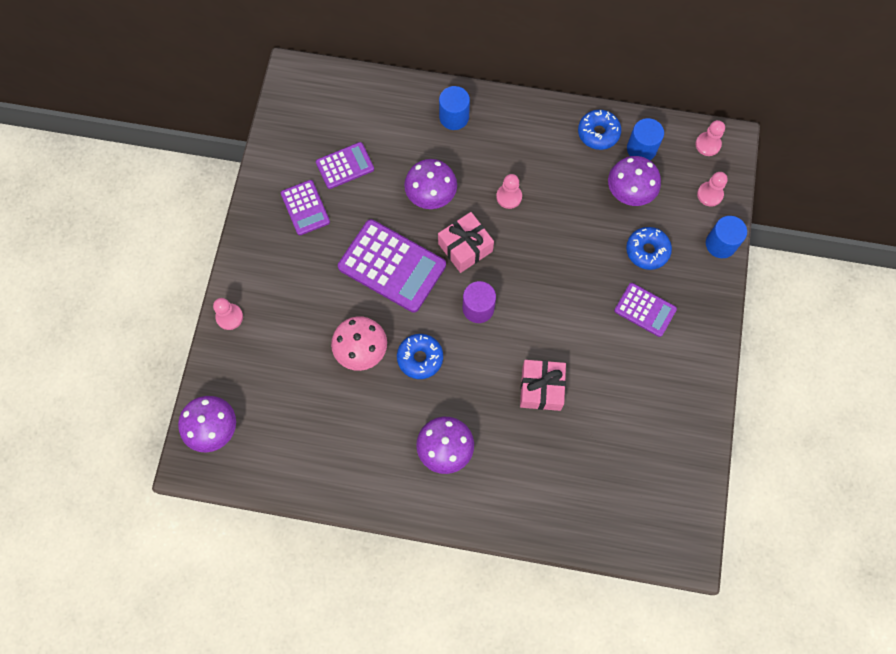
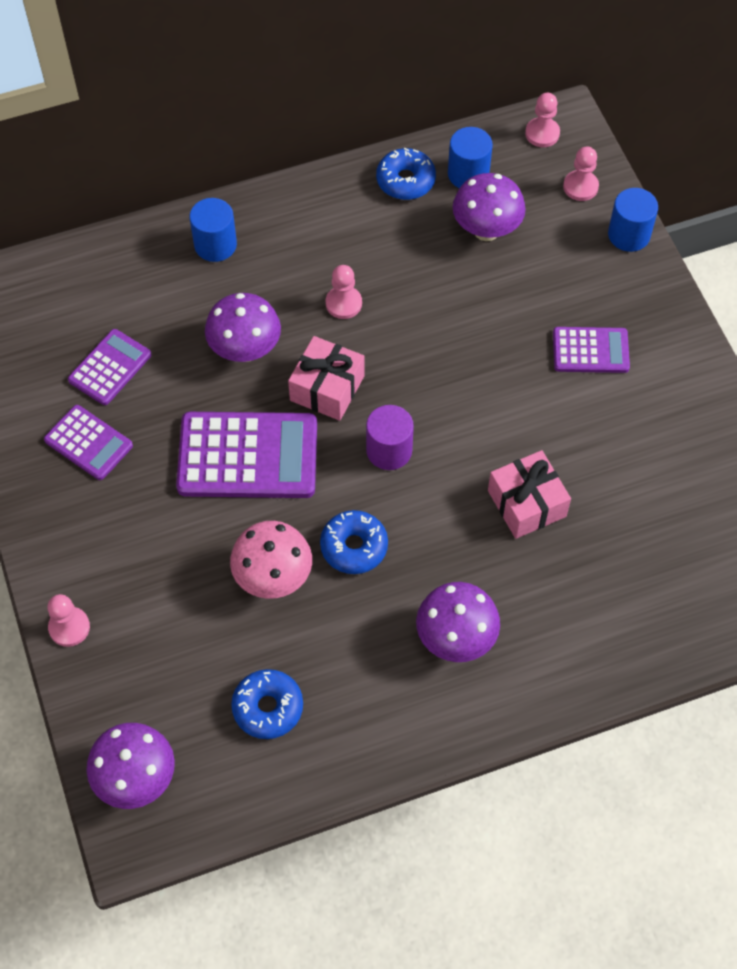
camera: 30 degrees left, 10 degrees down
(647, 251) = (549, 283): blue donut -> blue donut (268, 708)

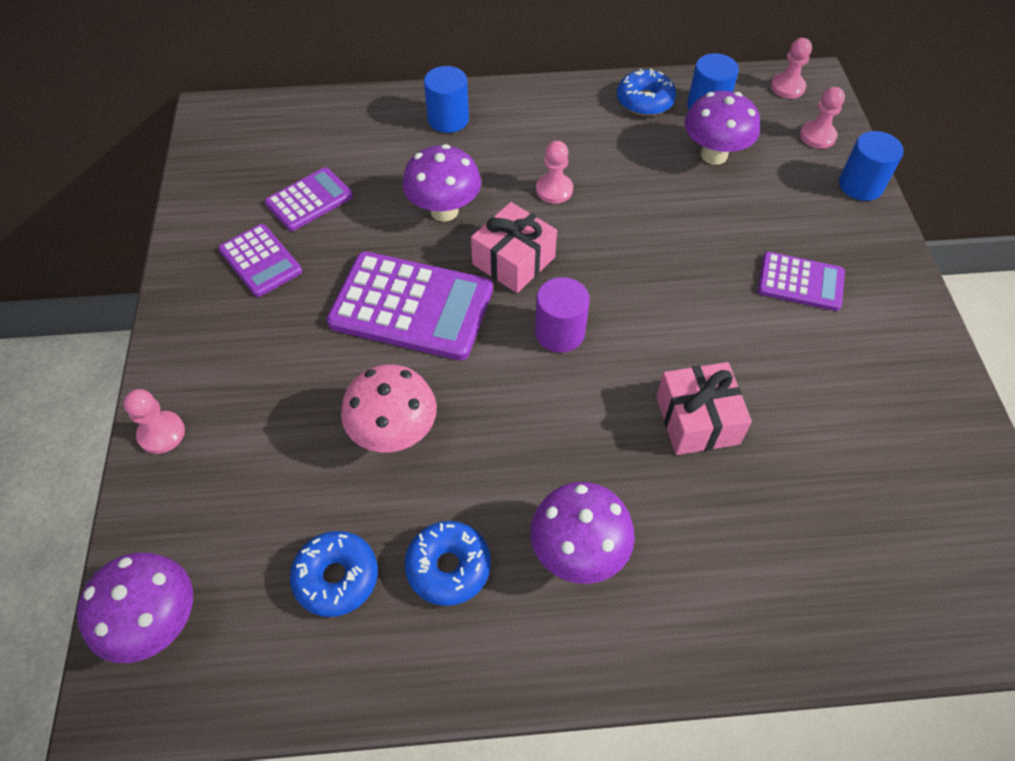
camera: 15 degrees right, 5 degrees down
(354, 547) = (492, 421): blue donut -> blue donut (448, 567)

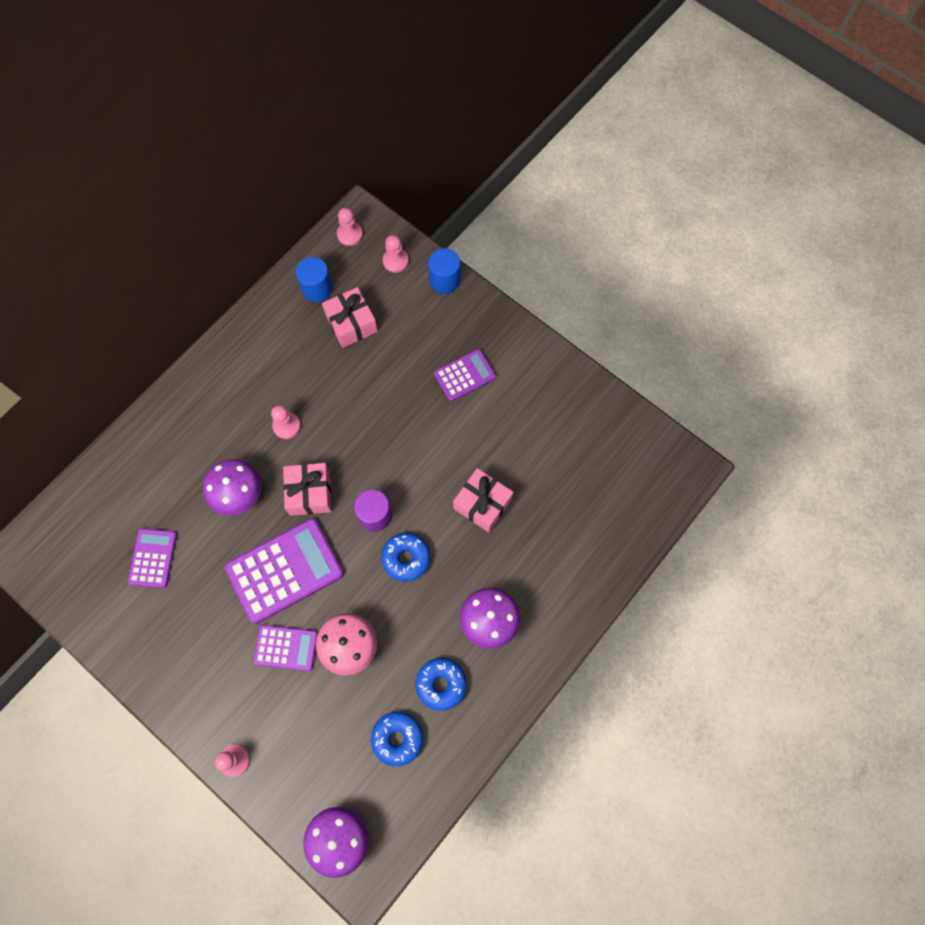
camera: 45 degrees left, 15 degrees up
(260, 261) = (170, 621): purple calculator -> purple calculator (286, 648)
(448, 119) = (174, 428): blue cylinder -> none
(645, 101) = (278, 314): blue donut -> blue donut (406, 558)
(714, 155) = (351, 323): purple mushroom -> pink gift

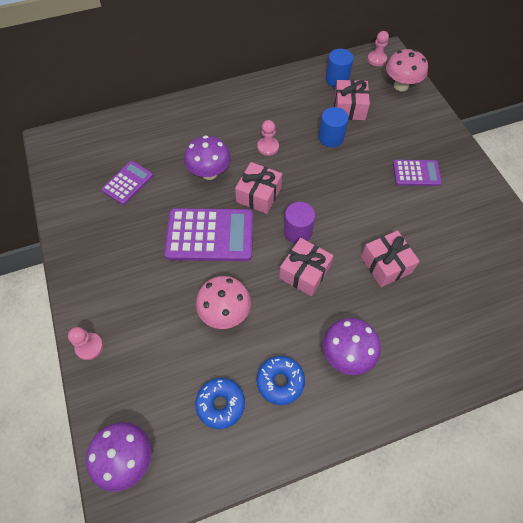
camera: 30 degrees right, 10 degrees down
(286, 648) = (178, 287): purple calculator -> none
(395, 261) = (401, 86): pink pawn -> pink mushroom
(406, 558) = (304, 272): blue donut -> pink gift
(445, 280) = (431, 110): blue cylinder -> blue cylinder (331, 138)

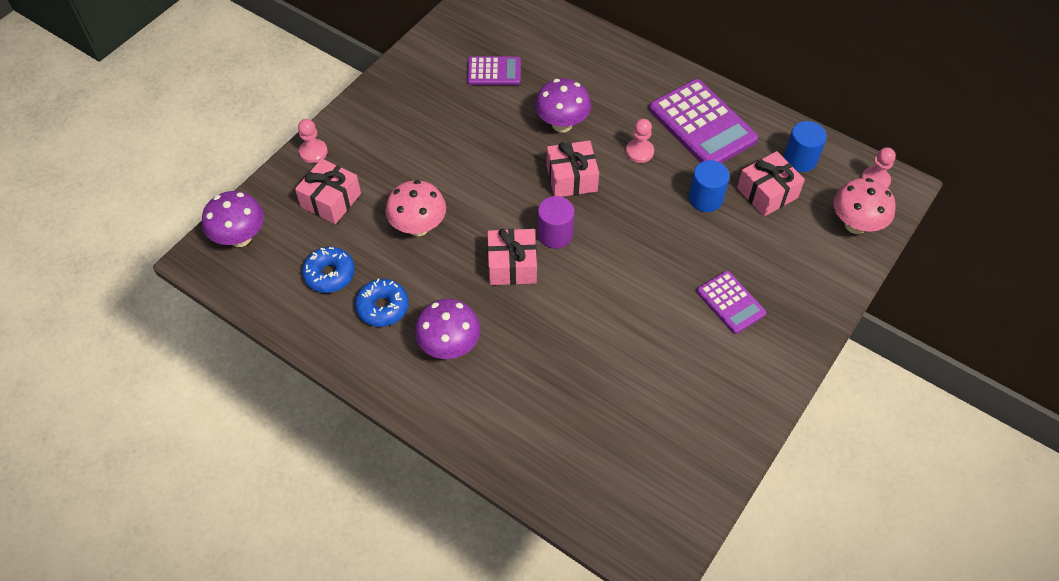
camera: 55 degrees right, 5 degrees down
(210, 235) = (490, 167): purple calculator -> purple calculator (702, 124)
(386, 264) = (580, 331): pink gift -> pink gift (331, 200)

